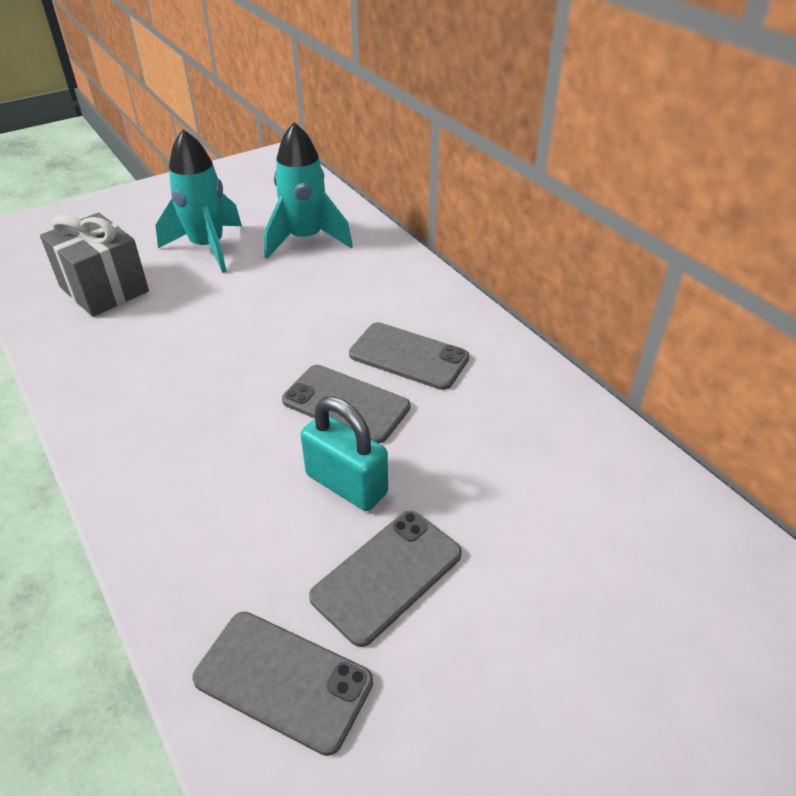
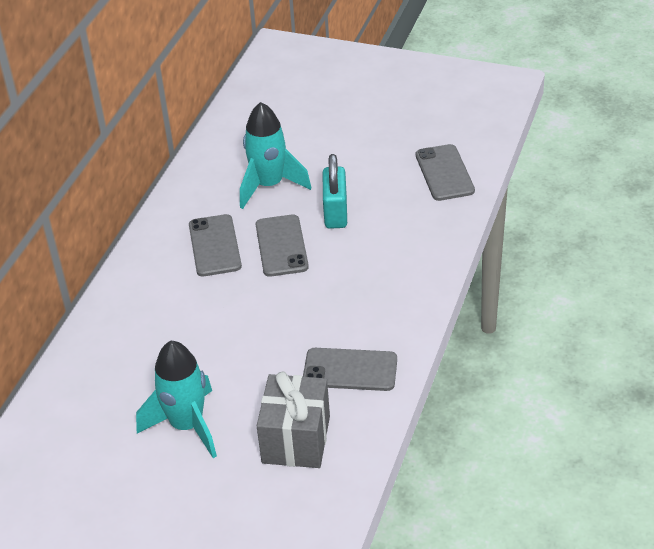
camera: 125 degrees left, 0 degrees up
(306, 239) = (123, 377): turquoise rocket -> turquoise rocket (269, 185)
(387, 575) = (369, 174): grey phone -> grey phone (350, 370)

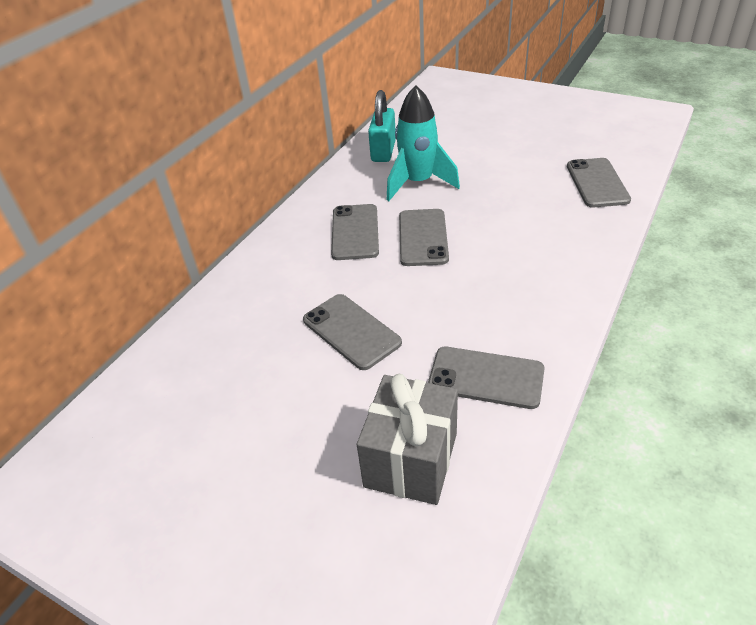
camera: 10 degrees right, 0 degrees up
(187, 426) = (283, 424): turquoise rocket -> none
(229, 343) = (351, 331): none -> grey phone
(335, 213) = (482, 211): turquoise padlock -> turquoise padlock (383, 151)

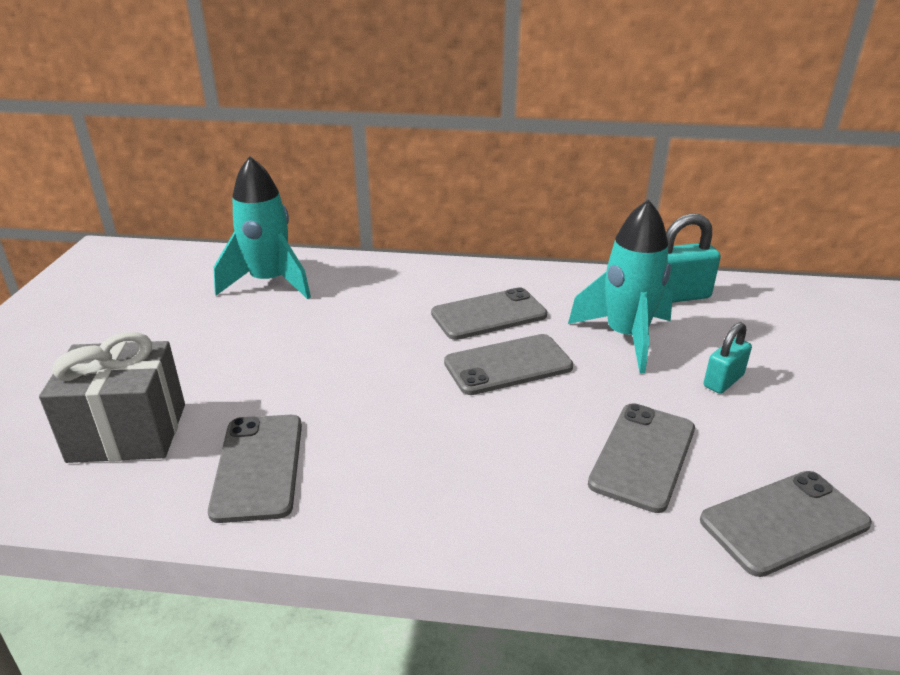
camera: 65 degrees right, 10 degrees down
(214, 349) = (269, 282): none -> turquoise rocket
(351, 331) = (314, 351): grey phone -> grey phone (642, 456)
(480, 163) = (723, 381): none -> turquoise padlock

